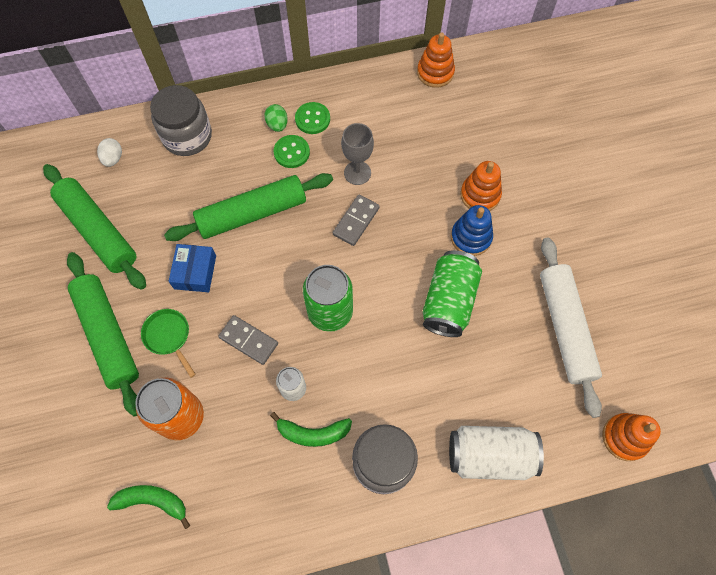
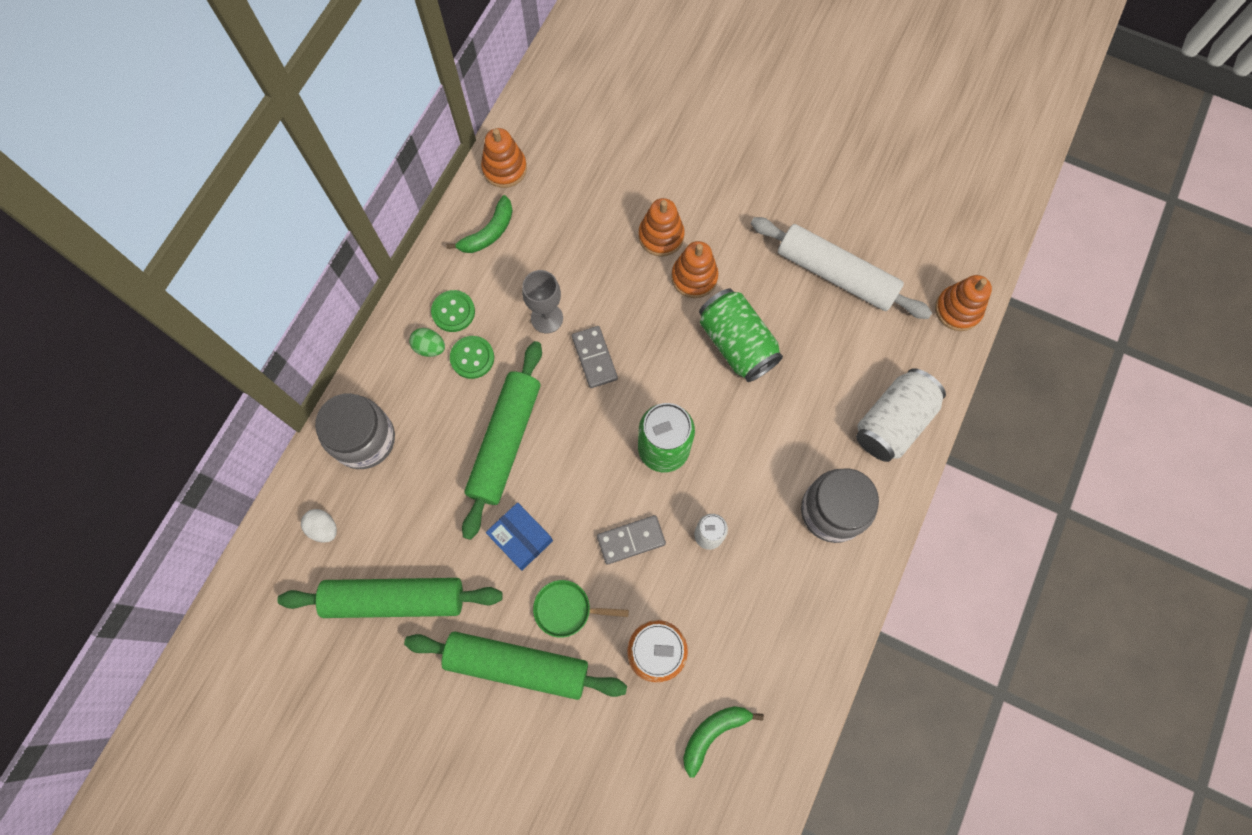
camera: 50 degrees left, 5 degrees up
(313, 433) = (761, 549): green banana -> green banana (489, 232)
(471, 237) = (694, 277): blue stacking toy -> orange stacking toy

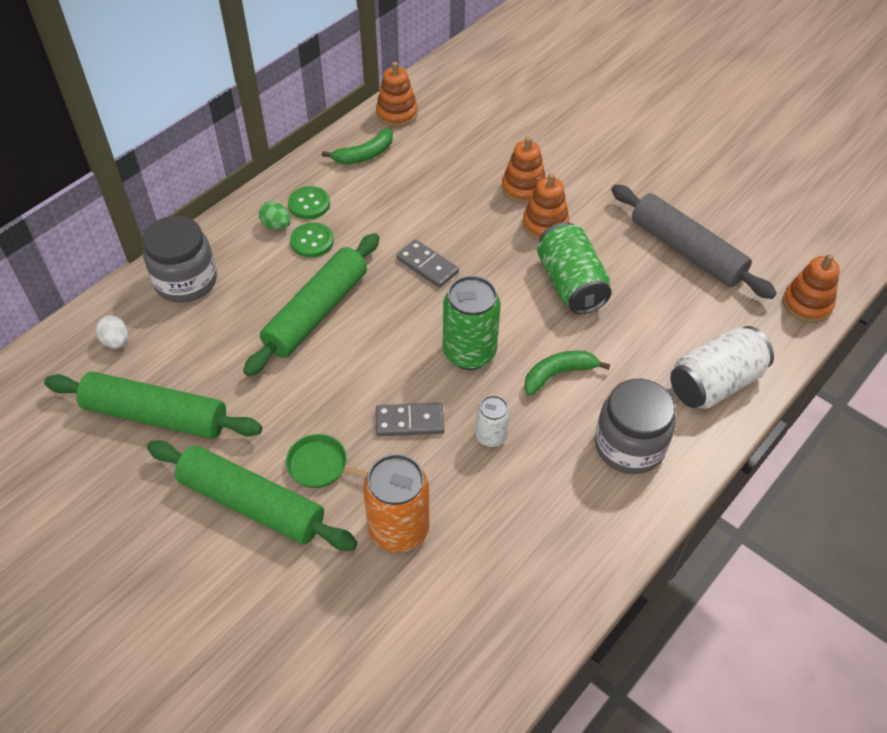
camera: 15 degrees right, 20 degrees down
(521, 538) = (300, 394): blue box -> none
(547, 318) = (393, 226): grey goblet -> none
(594, 358) = (427, 266): grey domino -> grey domino turned 45 degrees counterclockwise
(713, 733) = (436, 623): green banana -> green banana (558, 374)
(836, 274) = (686, 251): white rolling pin -> grey rolling pin

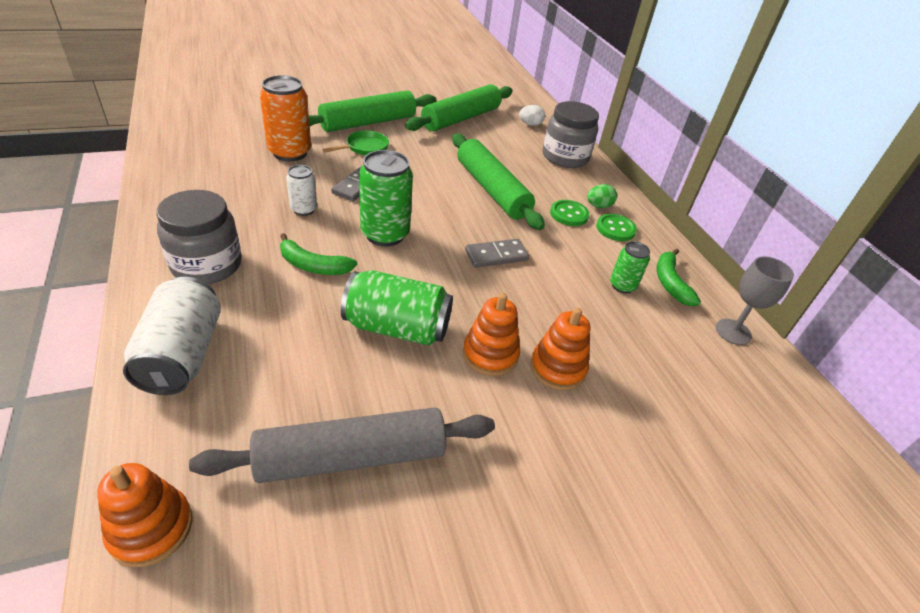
camera: 115 degrees right, 10 degrees down
(395, 180) = (622, 286): none -> green can
(397, 114) = (733, 332): orange stacking toy -> grey goblet
(558, 374) = (313, 266): green banana -> green banana turned 105 degrees clockwise

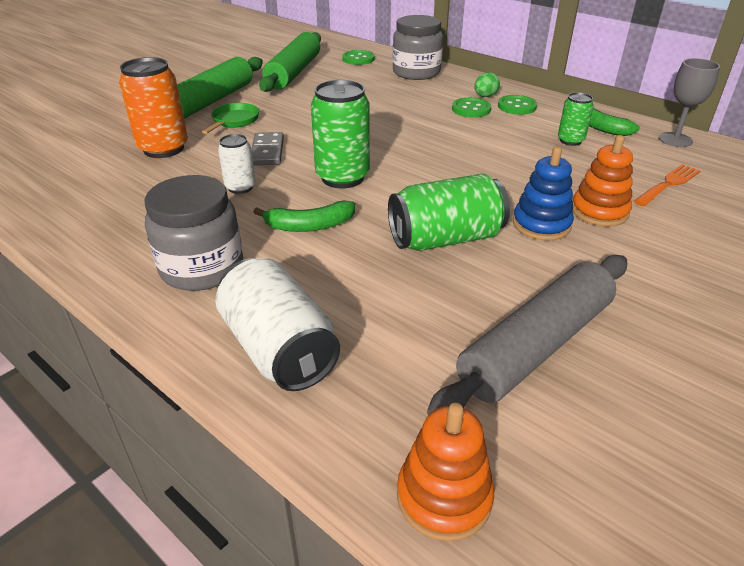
camera: 25 degrees left, 5 degrees down
(490, 354) = (541, 224): orange stacking toy -> blue stacking toy
(492, 190) = (389, 114): green rolling pin -> none
(496, 255) = (454, 157): grey domino -> none
(530, 124) = (358, 59): white egg -> green button
(660, 374) = (668, 184): none -> orange fork

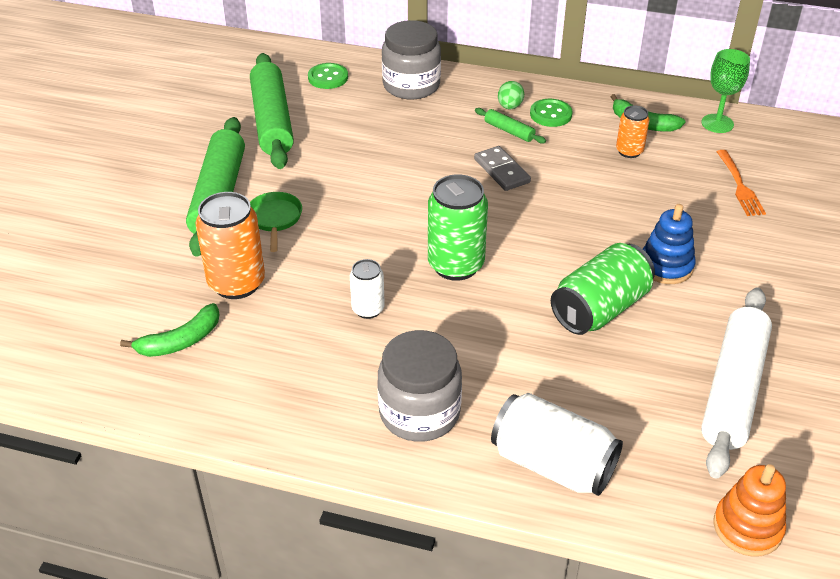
camera: 25 degrees left, 5 degrees up
(267, 151) = (351, 253): grey domino -> grey domino (501, 171)
(310, 226) = (473, 333): green banana -> green banana (181, 341)
(471, 109) = (509, 131): green button -> green rolling pin
(536, 346) = (733, 389): grey rolling pin -> white rolling pin
(570, 141) = (629, 151): green can -> orange can
(599, 211) = (702, 236): orange stacking toy -> none
(668, 184) = (739, 185): orange fork -> orange fork turned 150 degrees clockwise
(675, 140) = (717, 123): grey goblet -> green goblet

